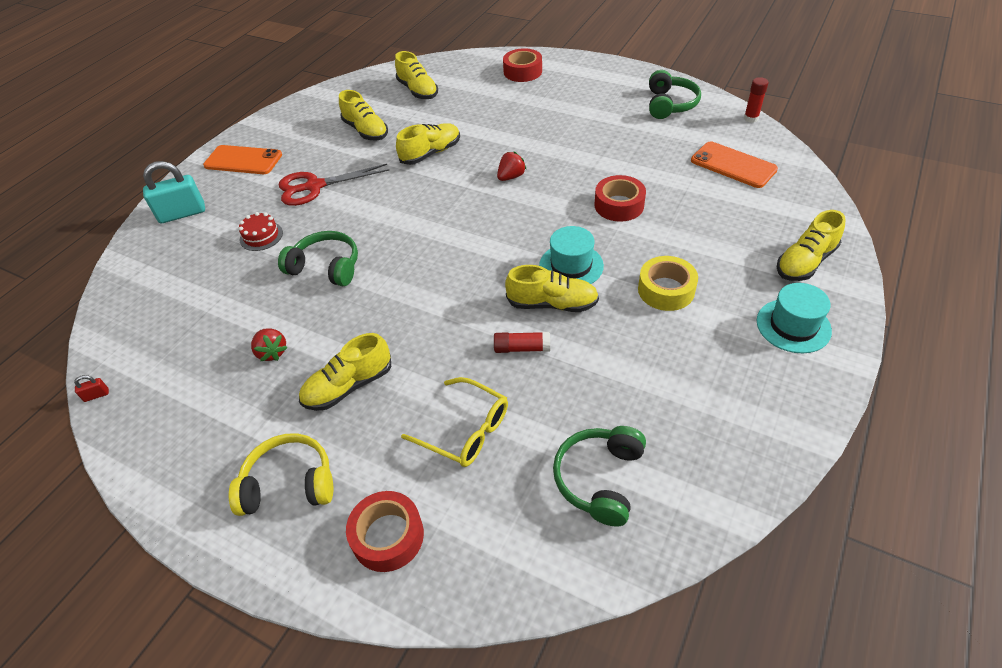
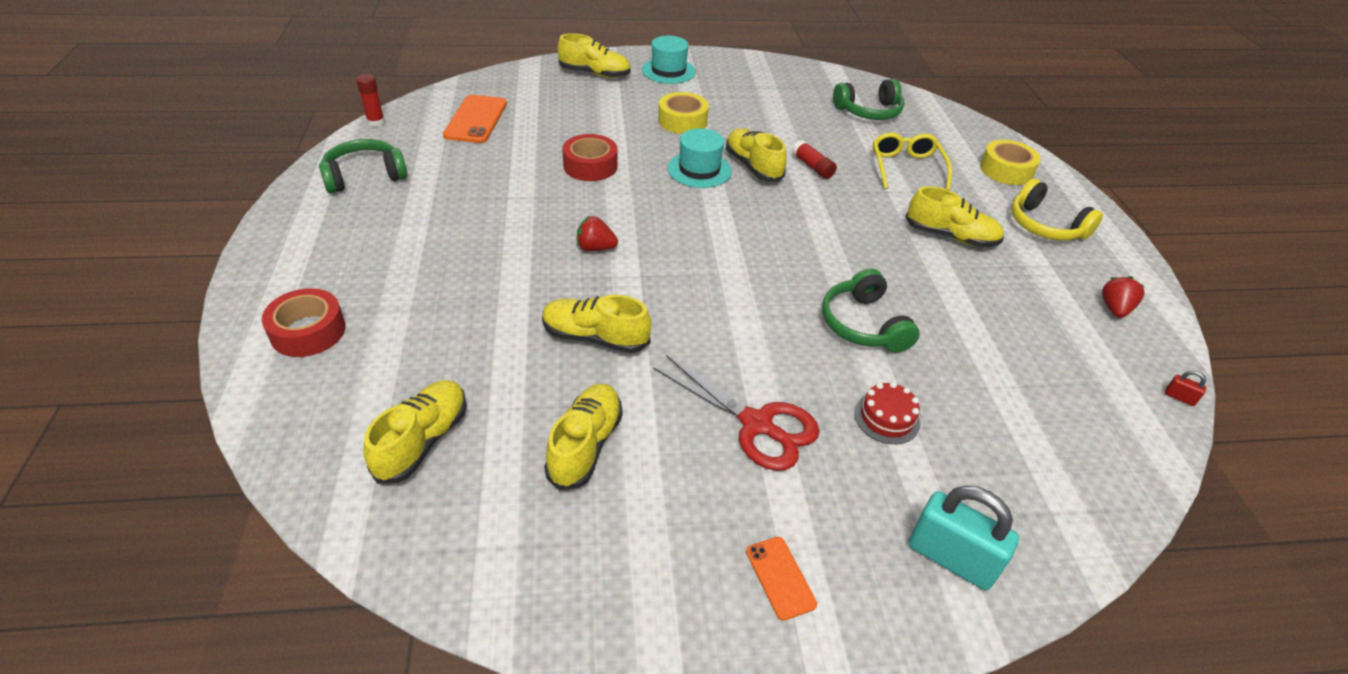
camera: 130 degrees left, 5 degrees down
(243, 160) = (780, 577): orange phone -> orange phone, size x0.56
(272, 352) = (986, 301): red strawberry -> red strawberry (1114, 309)
(388, 536) = (1006, 170): red tape -> yellow tape

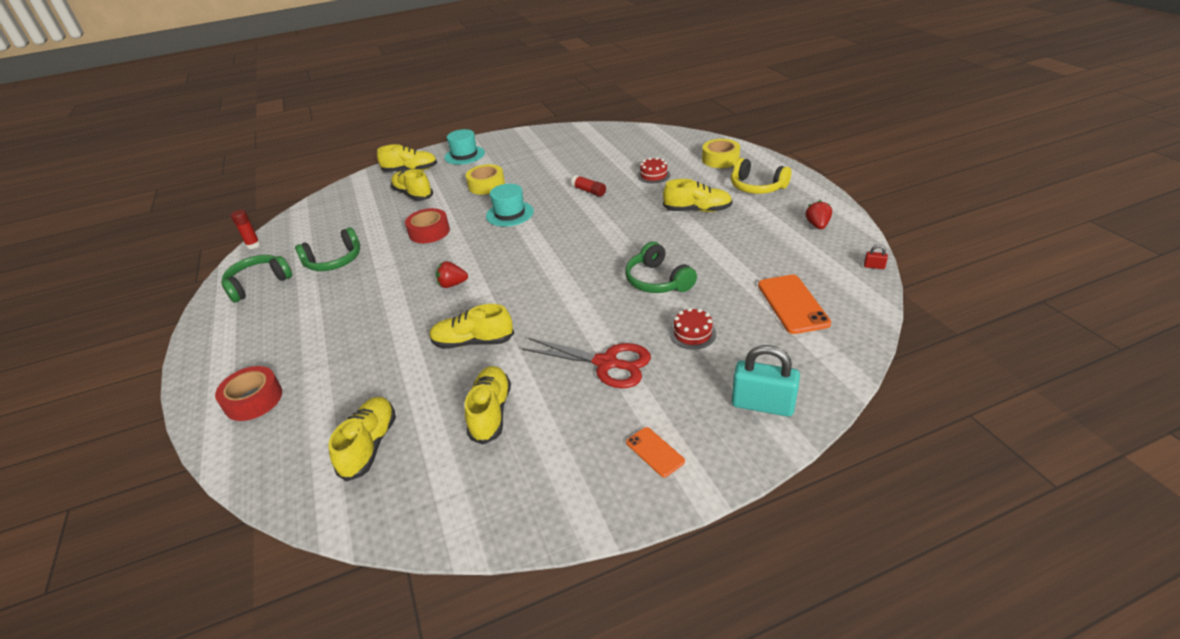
camera: 10 degrees left, 5 degrees down
(476, 119) = (331, 223): orange phone -> orange phone (792, 304)
(753, 166) = (547, 202): yellow shoe -> yellow shoe (413, 194)
(869, 111) = (616, 146): green headphones -> green headphones (334, 261)
(906, 168) = (653, 175): yellow glasses -> red cake

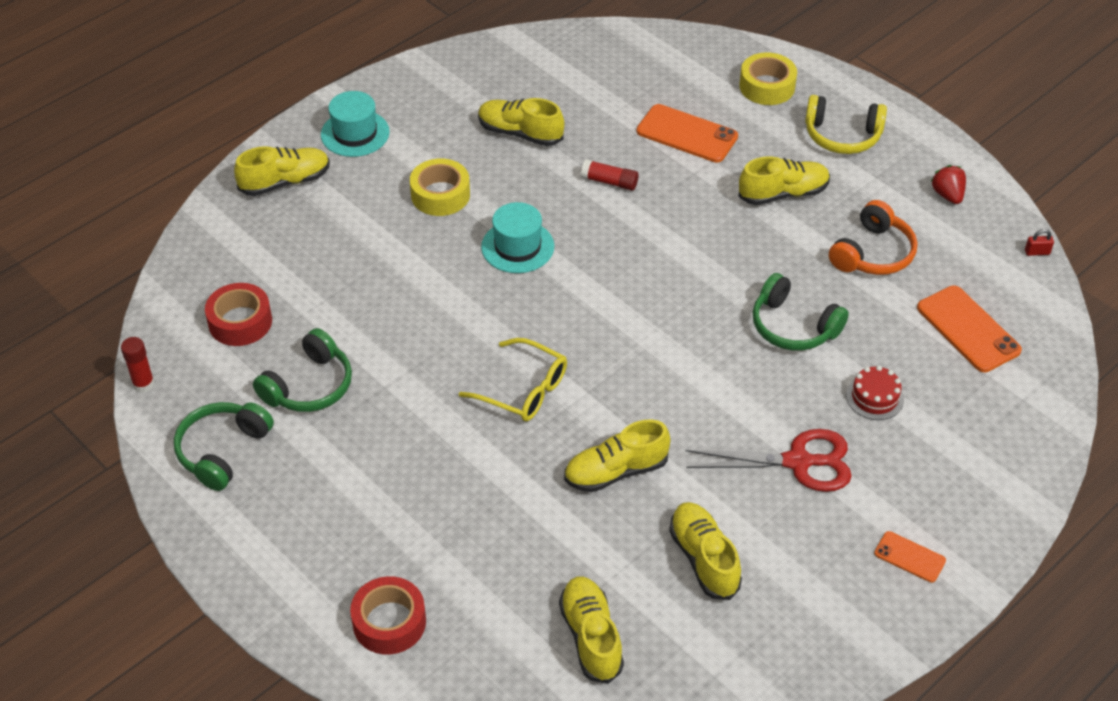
camera: 25 degrees left, 10 degrees up
(413, 194) = (331, 234): yellow shoe -> yellow shoe (520, 133)
(429, 232) = (417, 304): red tape -> red tape (240, 322)
(452, 284) = (523, 389): red strawberry -> yellow glasses
(653, 175) = (687, 134): red cake -> orange phone
(742, 249) = (873, 253): none -> orange headphones
(762, 405) = (991, 473): turquoise padlock -> none

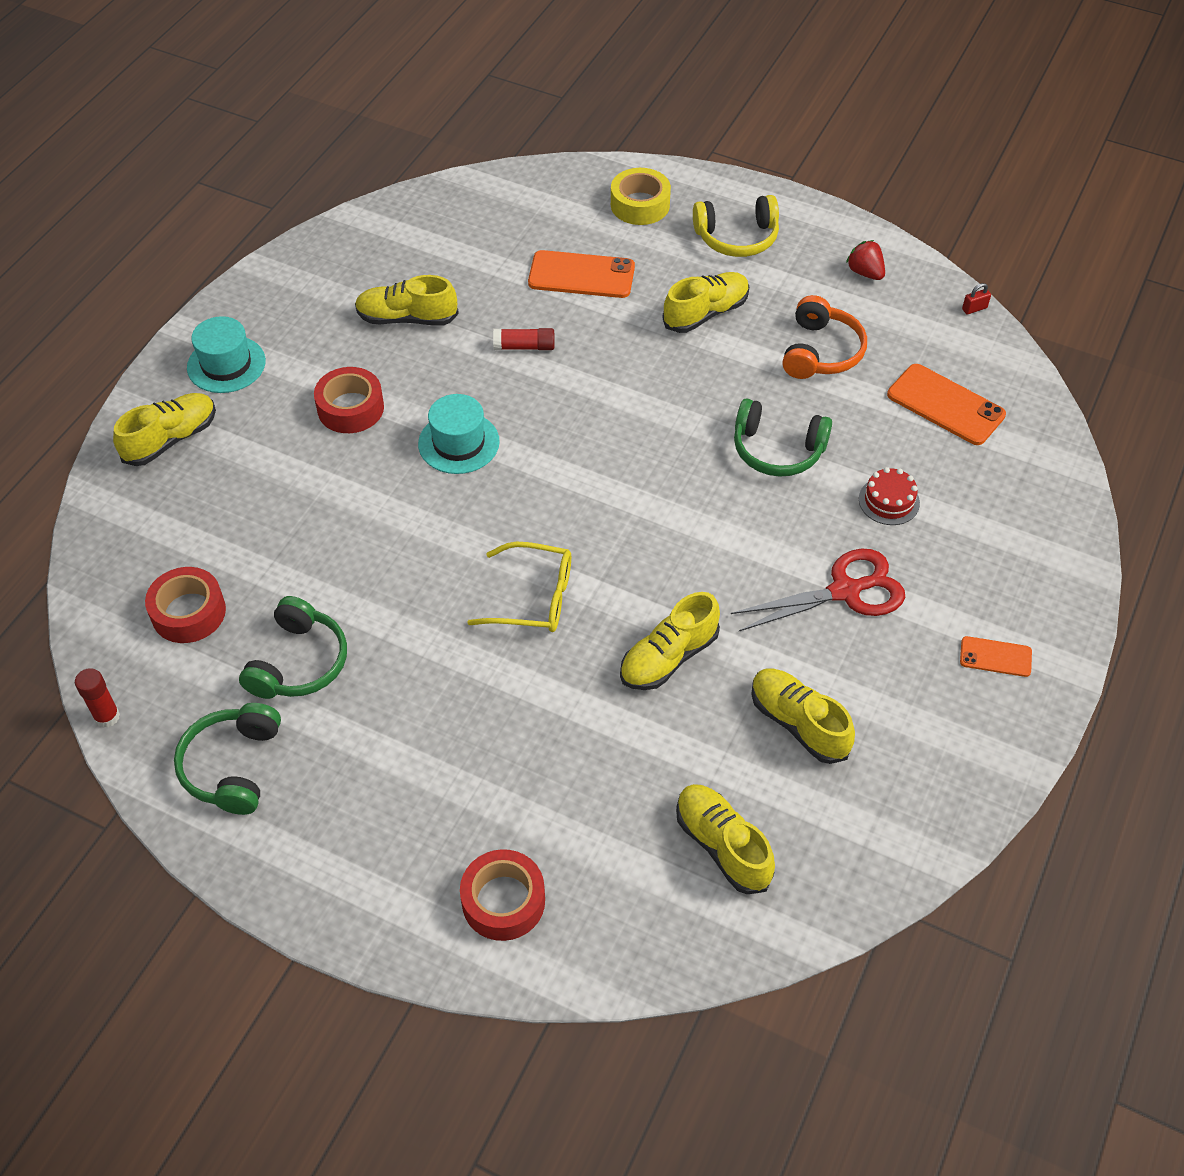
camera: 20 degrees left, 5 degrees up
(440, 195) = (350, 408): yellow tape -> red tape

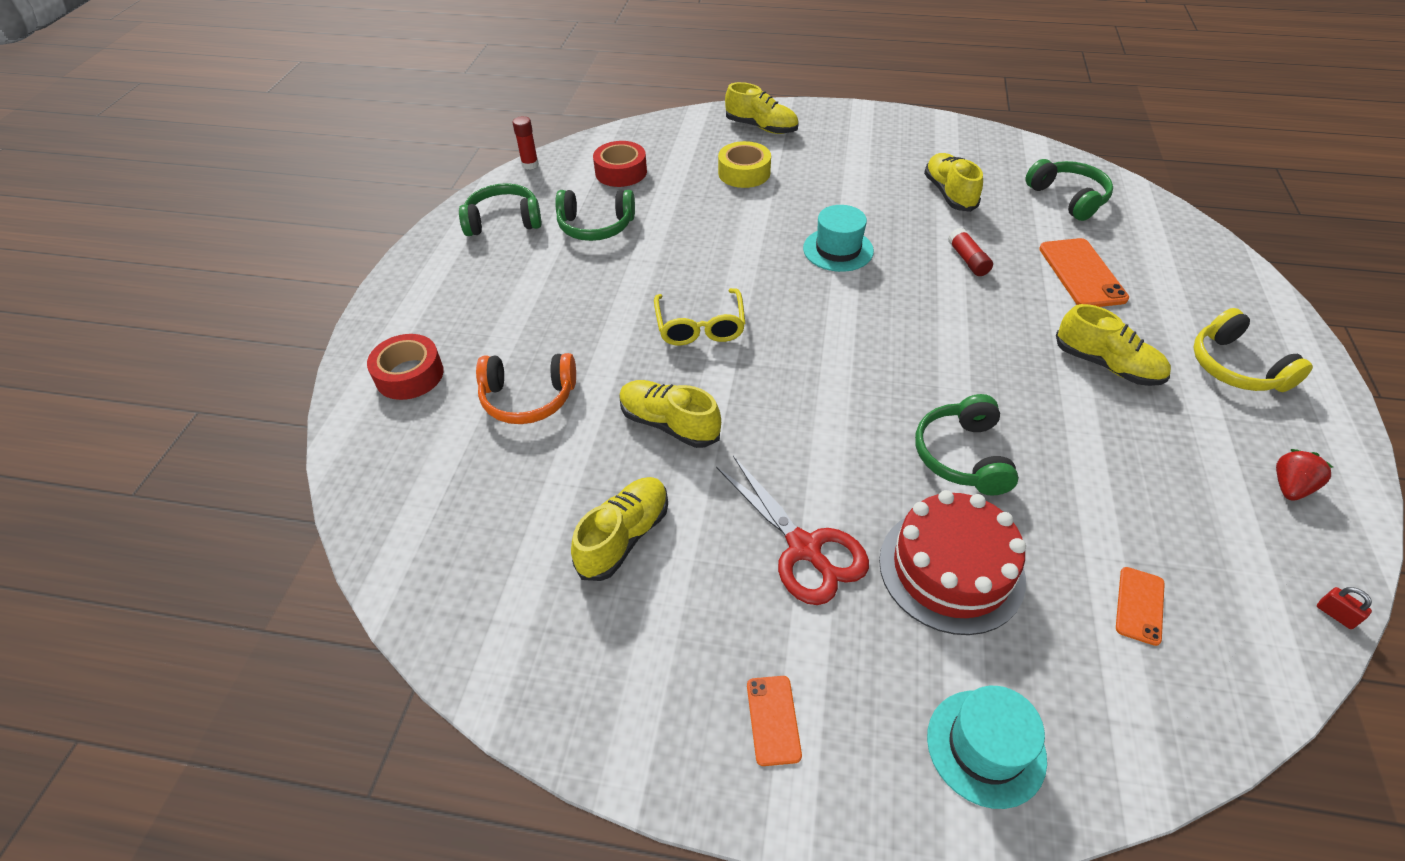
camera: 75 degrees right, 5 degrees down
(226, 364) = (842, 130): turquoise hat -> turquoise hat (985, 747)
(350, 408) = (838, 190): red tape -> none
(463, 233) = (1068, 198): none -> green headphones
(640, 205) = (1210, 290): yellow tape -> yellow tape (744, 173)
(722, 845) = (476, 503): yellow shoe -> none
(821, 352) = (1129, 468): orange headphones -> orange headphones (528, 398)
(889, 501) = (951, 569): red cake -> red cake, size x1.97
(945, 405) = (1139, 605): orange phone -> orange phone, size x0.56

